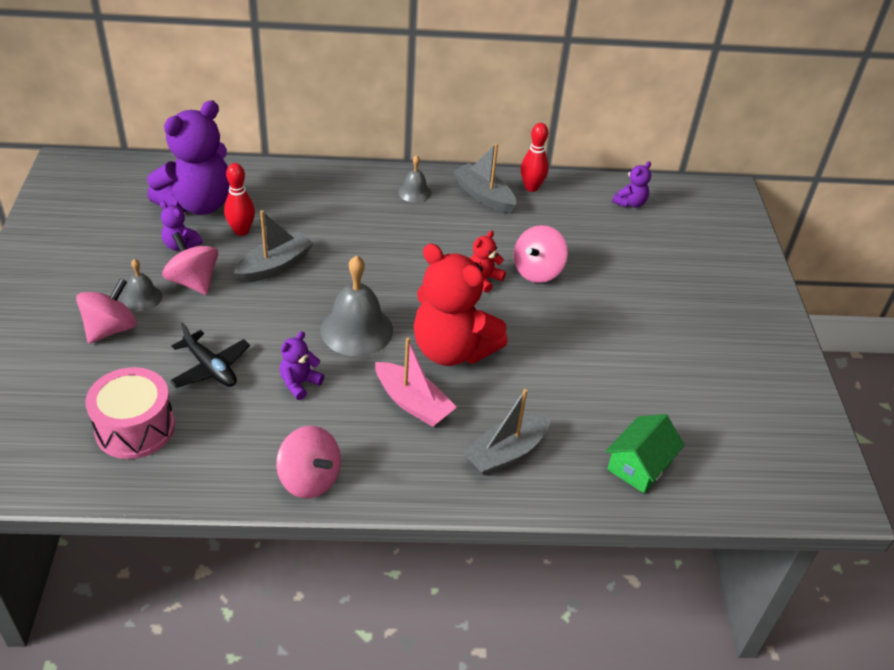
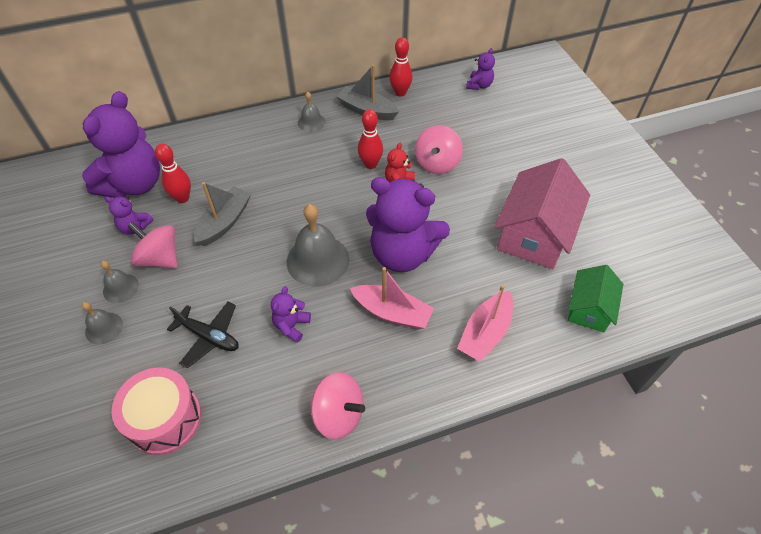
camera: 15 degrees left, 10 degrees up
(111, 329) = (104, 328): pink spinning top -> grey bell
(452, 350) = (402, 254): red teddy bear -> purple teddy bear
(460, 252) = (370, 164): none -> red bowling pin
(506, 453) = (485, 333): grey boat -> pink boat
(615, 373) = (534, 234): none -> pink house

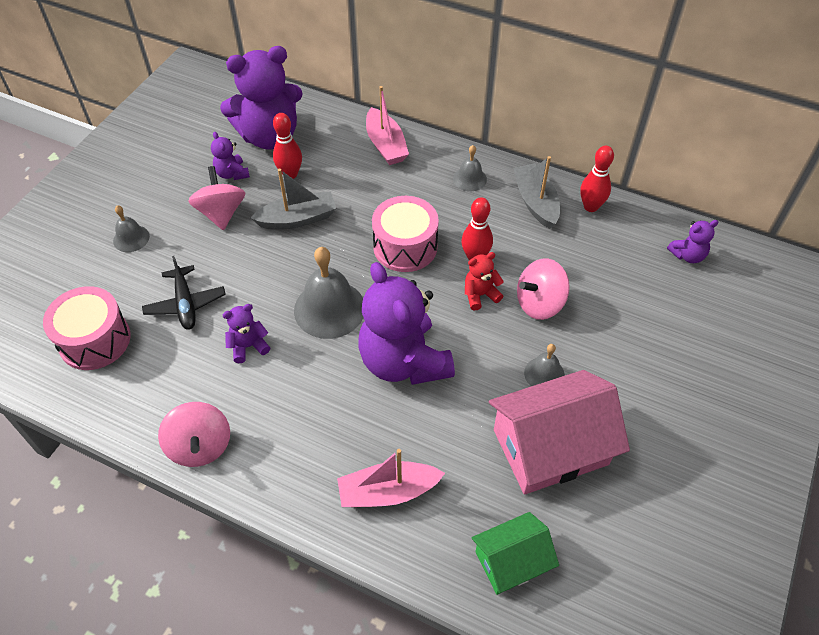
camera: 45 degrees right, 0 degrees up
(120, 288) = (172, 216): grey bell -> grey bell (544, 374)
(320, 188) = (405, 246): none -> pink drum
(392, 312) = (334, 404): pink boat -> pink boat (386, 145)

